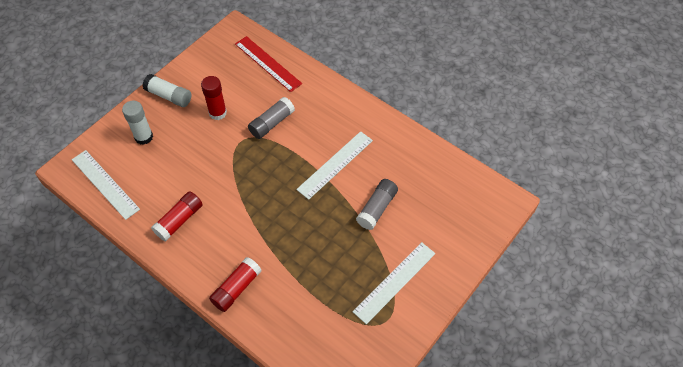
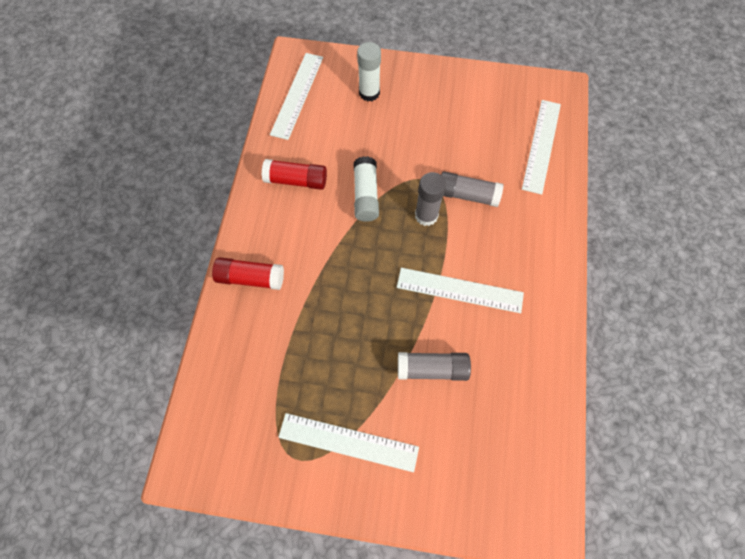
camera: 60 degrees right, 10 degrees up
(169, 96) = (431, 84): white glue stick -> white glue stick (365, 195)
(218, 113) = (443, 137): red glue stick -> none
(268, 63) = (541, 145): red ruler -> white ruler
(269, 154) = (426, 215): none -> grey glue stick

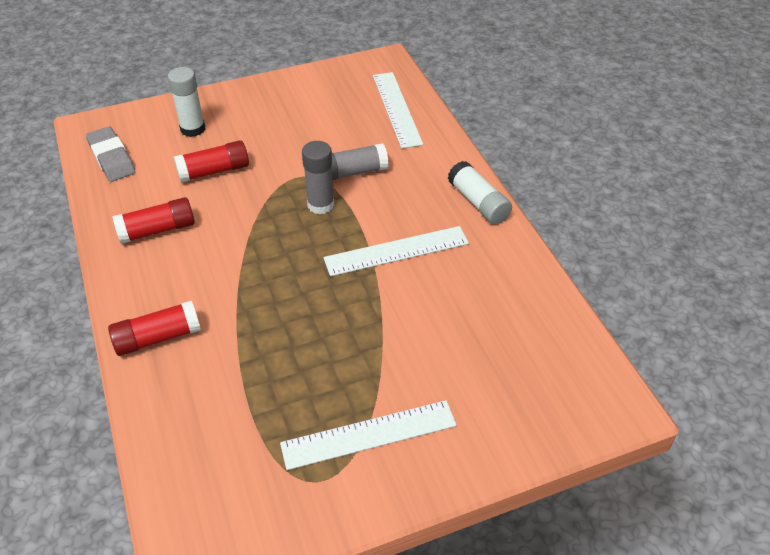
camera: 30 degrees left, 20 degrees down
(297, 95) = (111, 158): white ruler -> grey eraser
(364, 143) = (214, 171): none -> red glue stick
(365, 195) = (245, 213): white glue stick -> white glue stick (478, 202)
(432, 369) = (414, 328): grey glue stick -> none

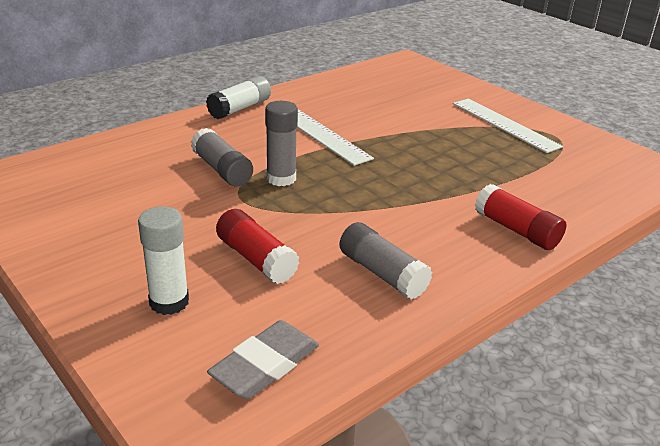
camera: 110 degrees left, 15 degrees down
(157, 230) = (382, 273): red glue stick -> grey glue stick
(396, 109) = (97, 159): white ruler -> none

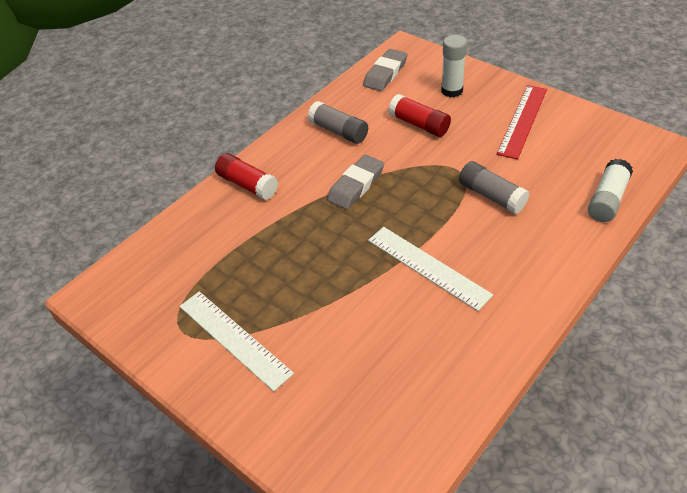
camera: 175 degrees right, 15 degrees up
(108, 235) = (522, 121): none -> red ruler
(240, 108) = (536, 295): white glue stick -> white glue stick (607, 199)
(281, 178) = (438, 197): grey glue stick -> none
(373, 205) = (356, 185): none -> grey eraser

